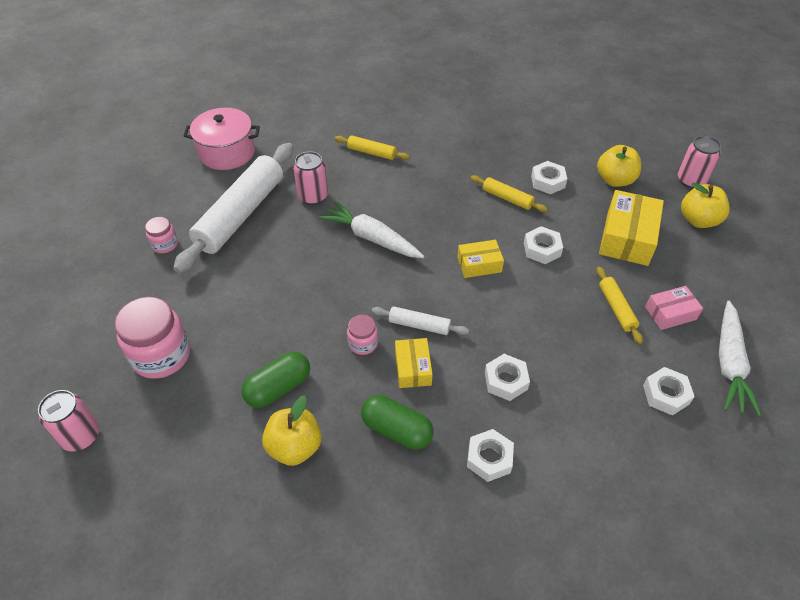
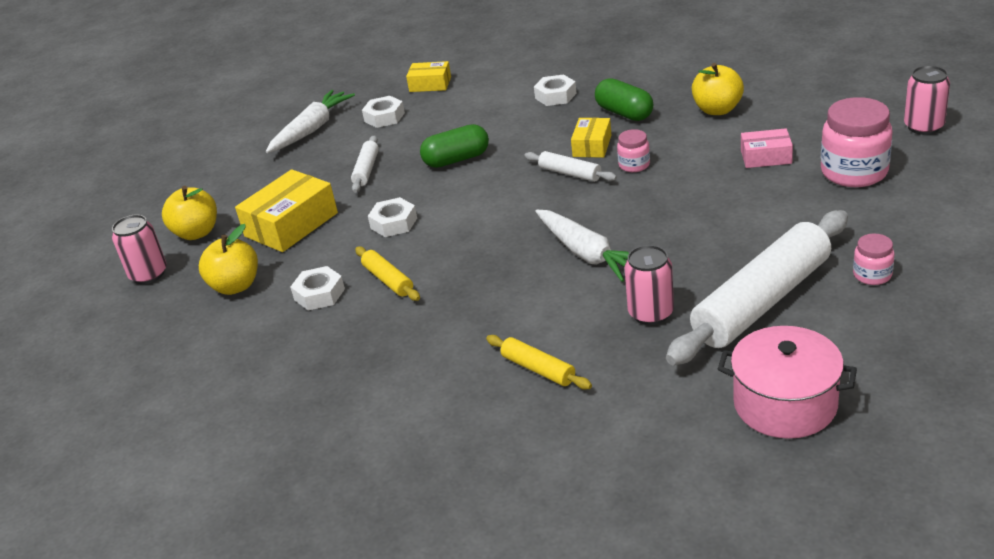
camera: 155 degrees left, 15 degrees down
(278, 388) = (727, 143): green capsule -> green capsule (456, 159)
(479, 264) = (474, 216): yellow box -> yellow box (430, 84)
(505, 381) = (511, 133): white nut -> none
(616, 308) = (366, 170): yellow rolling pin -> white rolling pin
(670, 313) = (321, 163): pink box -> pink box (766, 157)

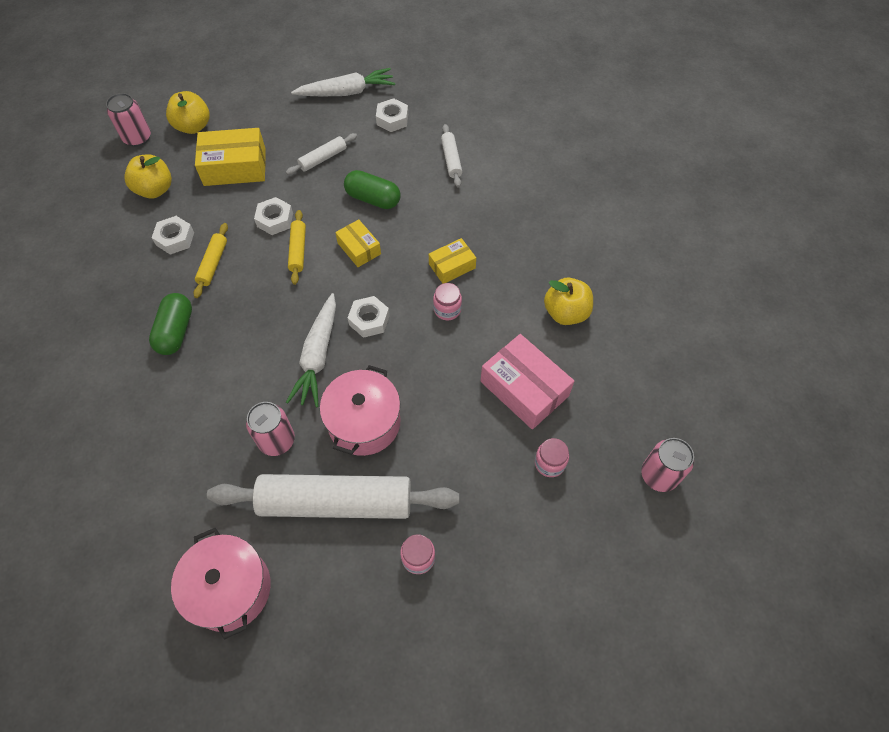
camera: 40 degrees right, 25 degrees up
(430, 84) = (454, 113): yellow box -> yellow box (359, 248)
(538, 369) = (176, 414): yellow rolling pin -> yellow rolling pin (298, 250)
(555, 96) = (500, 197): white nut -> white nut (369, 320)
(570, 173) = (407, 277): white rolling pin -> white rolling pin (451, 160)
(624, 113) = (512, 256): green capsule -> green capsule (176, 331)
(695, 254) = (364, 422): none -> pink pot
(766, 157) = (524, 388): pink box -> pink box, size x1.72
(854, 172) = (549, 463): pink jar -> pink jar, size x0.51

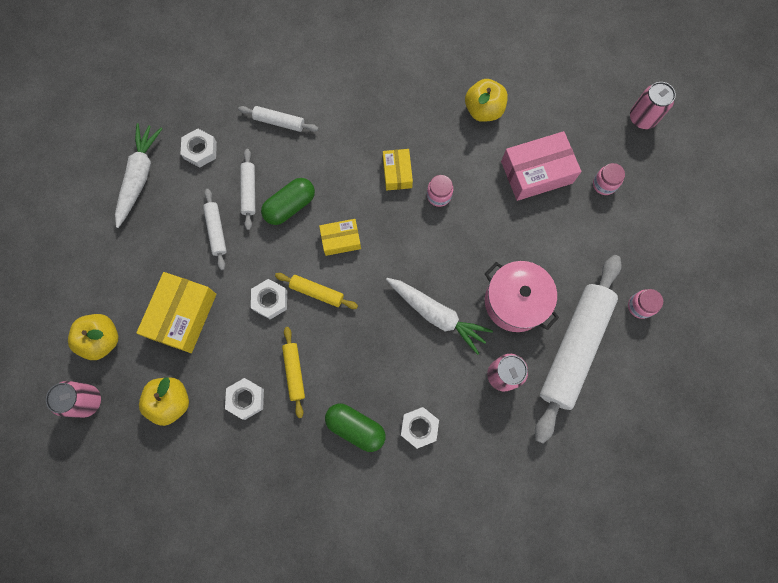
camera: 65 degrees left, 15 degrees up
(213, 264) = (294, 372): yellow rolling pin -> yellow rolling pin turned 45 degrees clockwise
(230, 589) = (612, 450): pink pot -> none
(369, 320) = (420, 260): white nut -> white nut (419, 427)
(372, 165) = (249, 191): none -> white rolling pin

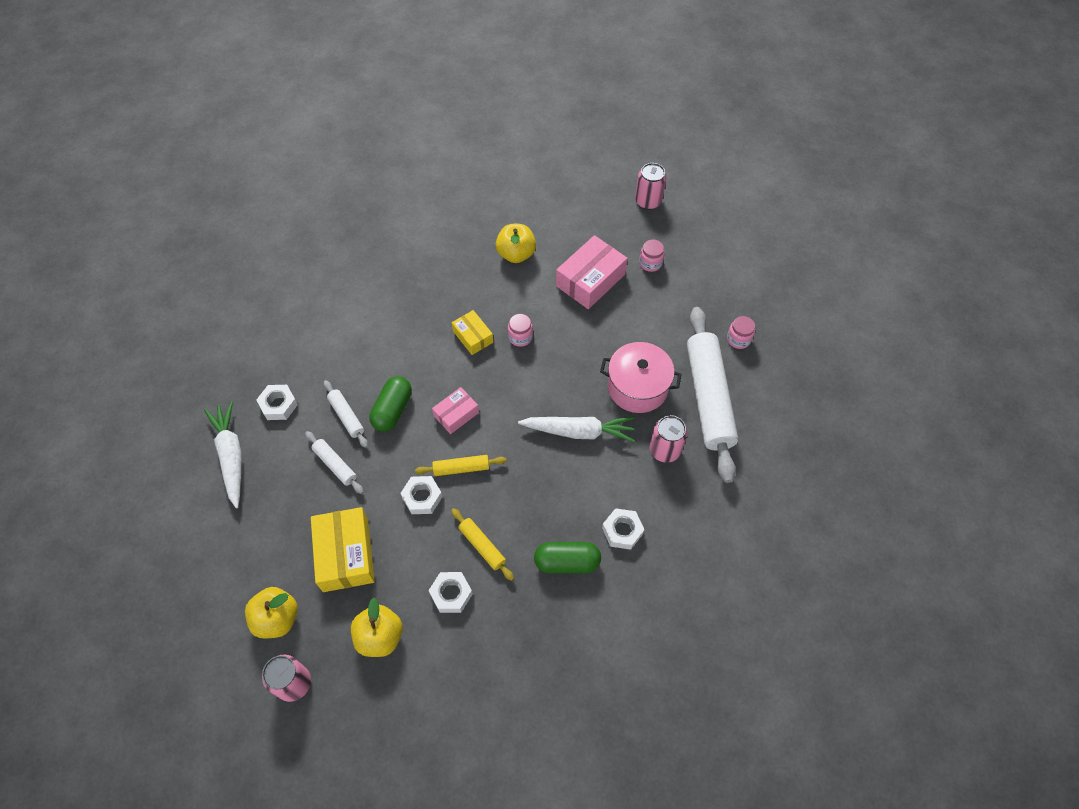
camera: 30 degrees left, 15 degrees down
(279, 122) = (340, 346): white rolling pin -> none
(341, 240) = (456, 414): yellow box -> pink box

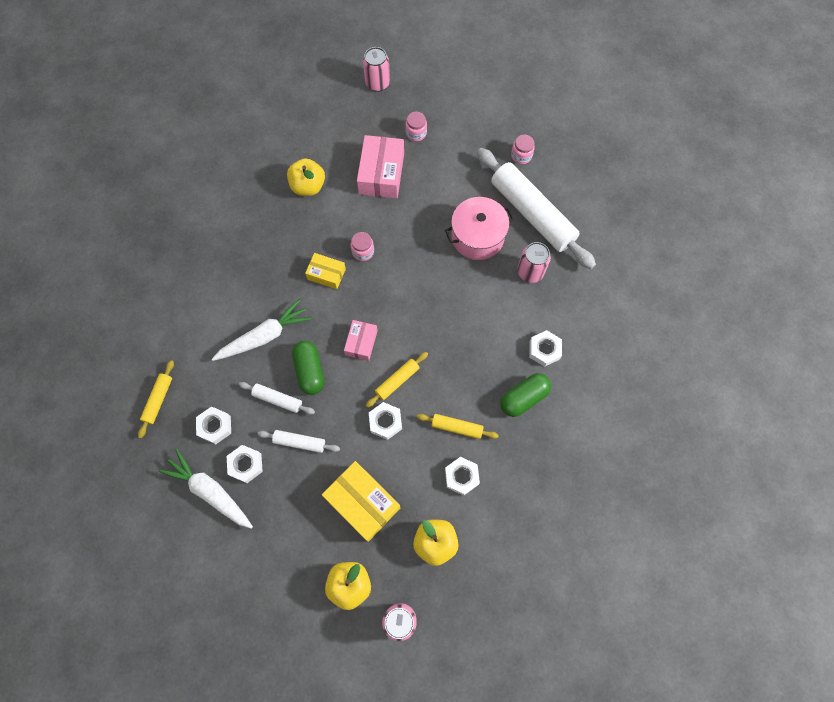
camera: 35 degrees left, 10 degrees up
(253, 354) = (158, 400): none -> yellow rolling pin
(277, 453) = (246, 464): none -> white nut
(579, 431) = (461, 297): white carrot -> white carrot (265, 336)

